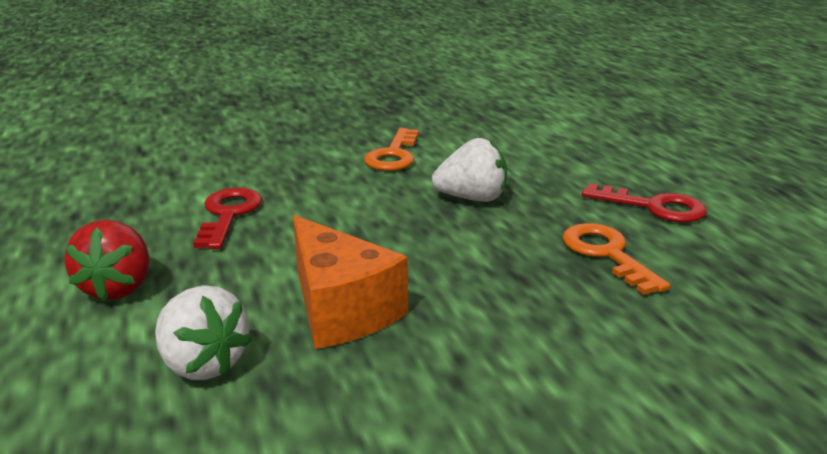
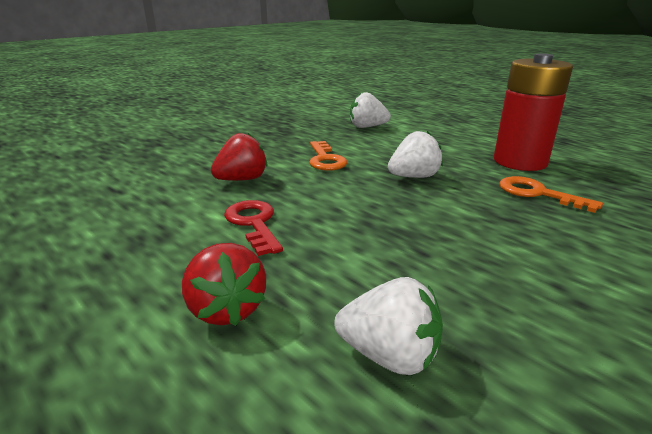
camera: 25 degrees left, 0 degrees up
(271, 163) = (242, 179): none -> red strawberry
(340, 309) = (434, 274): orange cheese -> none
(507, 118) = (367, 127): none -> white strawberry
(654, 207) = (520, 162): red key -> red battery

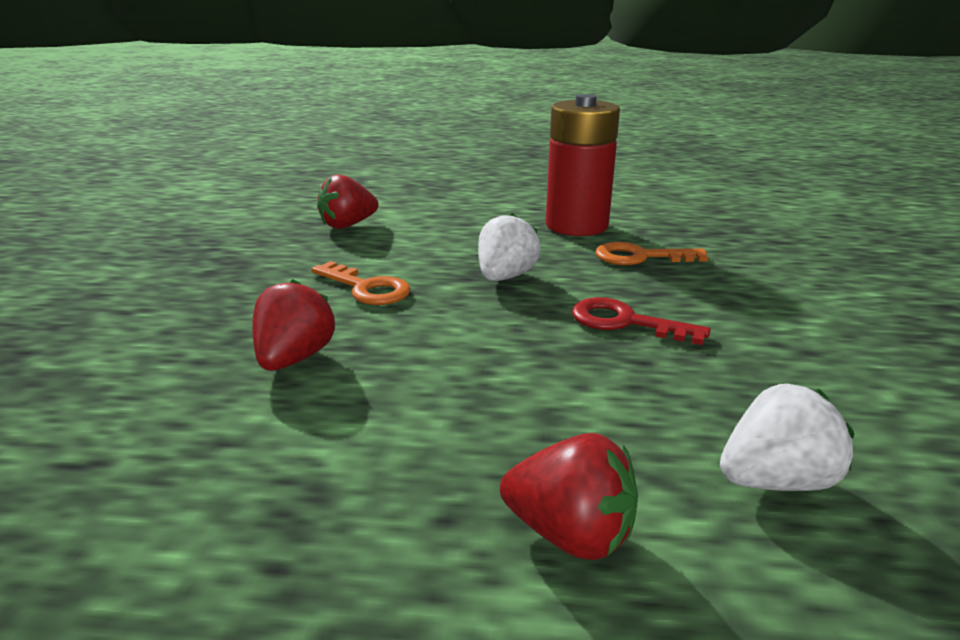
camera: 40 degrees left, 0 degrees up
(254, 223) = (419, 413): red key -> red key (625, 322)
(367, 127) = (348, 225): white strawberry -> red strawberry

